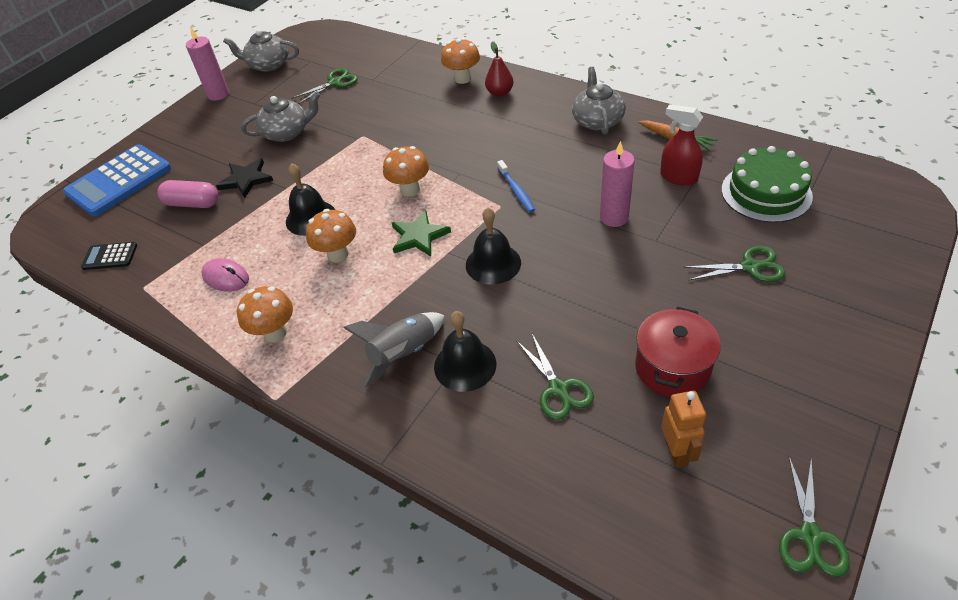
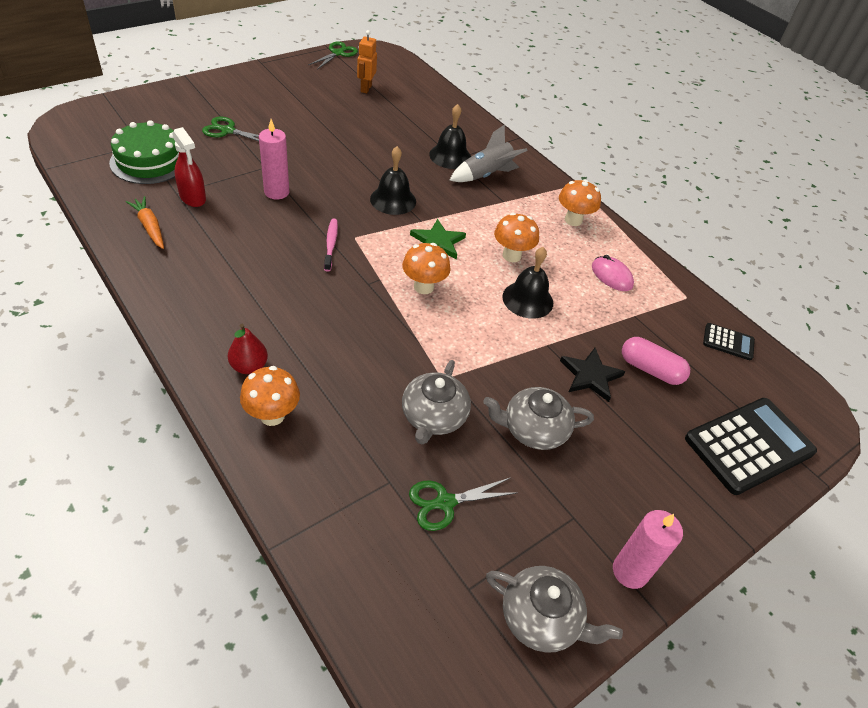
camera: 170 degrees left, 0 degrees up
(119, 181) = (749, 445): blue calculator -> black calculator
(516, 191) = (331, 244): blue toothbrush -> pink toothbrush
(558, 388) = (403, 127): green scissors -> none
(597, 120) = (190, 279): grey teapot -> grey teapot (433, 417)
(672, 368) = (333, 112): red pot -> none

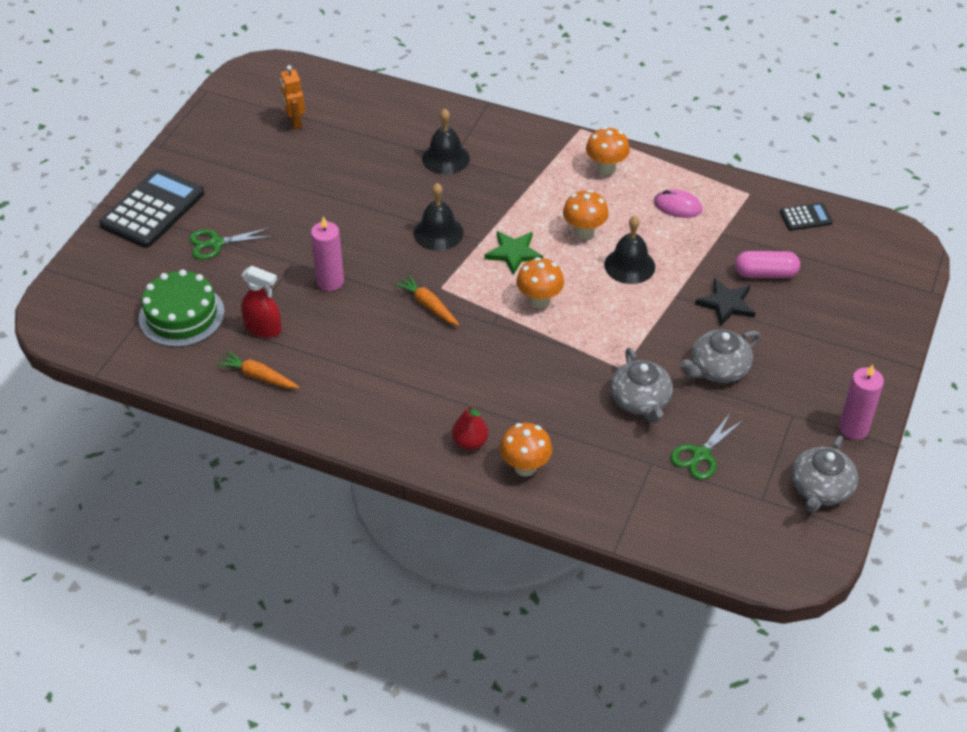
camera: 25 degrees left, 0 degrees up
(331, 244) = (428, 305): pink toothbrush -> orange carrot
(338, 53) = (224, 93): green scissors -> none
(486, 175) = (495, 162): grey rocket -> none
(541, 618) = (820, 489): grey teapot -> grey teapot turned 120 degrees clockwise
(749, 445) = (872, 295): black calculator -> black calculator (153, 209)

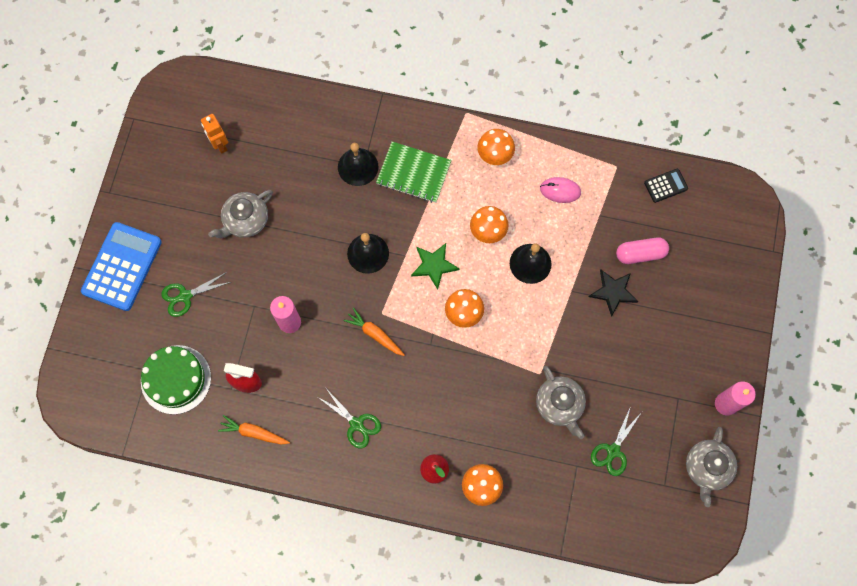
camera: 10 degrees left, 25 degrees up
(153, 209) = (122, 266): black calculator -> blue calculator
(384, 385) = (356, 424): none -> green scissors
(508, 171) = (413, 173): none -> green notebook
(718, 369) = (615, 362): grey teapot -> grey teapot (245, 220)

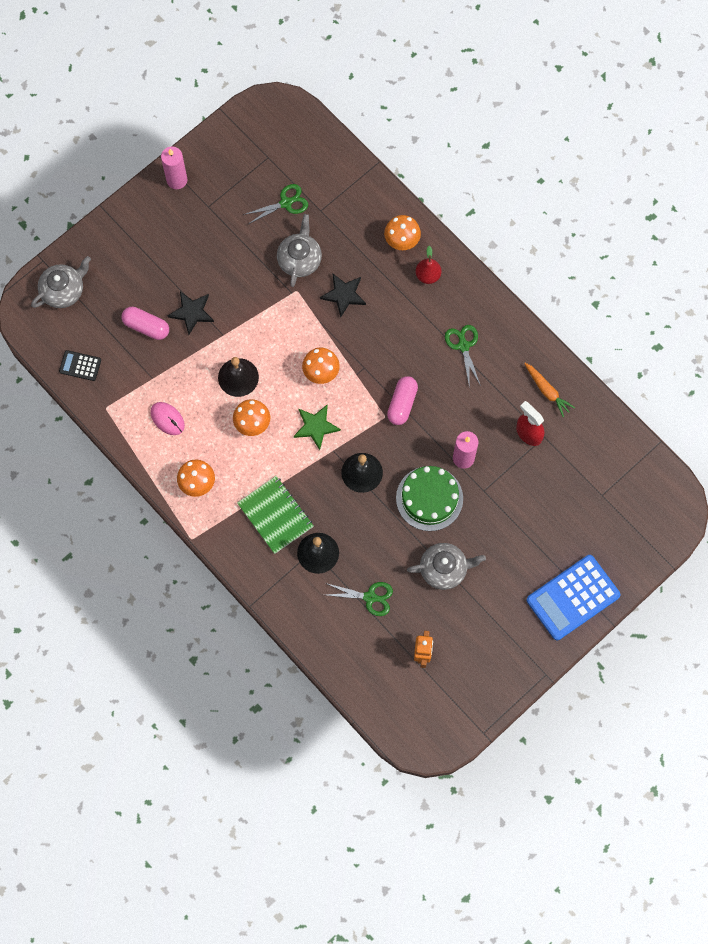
camera: 145 degrees left, 0 degrees up
(176, 379) = (583, 472): green cake -> green cake (429, 498)
(185, 296) = (535, 536): green scissors -> green scissors (370, 597)
(374, 334) = (402, 404): orange carrot -> pink capsule
(496, 398) = (344, 295): none -> black star
(707, 468) = (228, 148): grey teapot -> grey teapot (63, 290)

